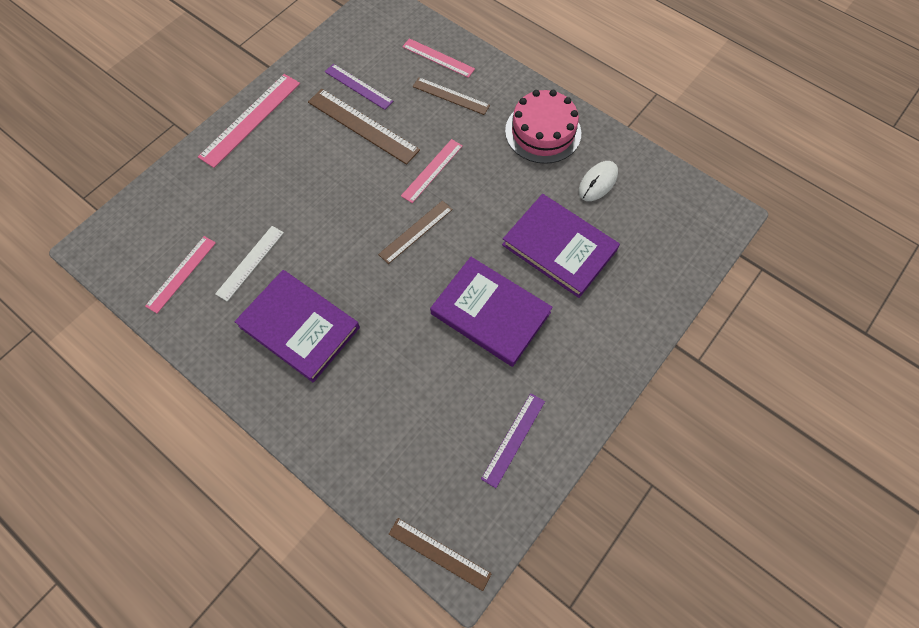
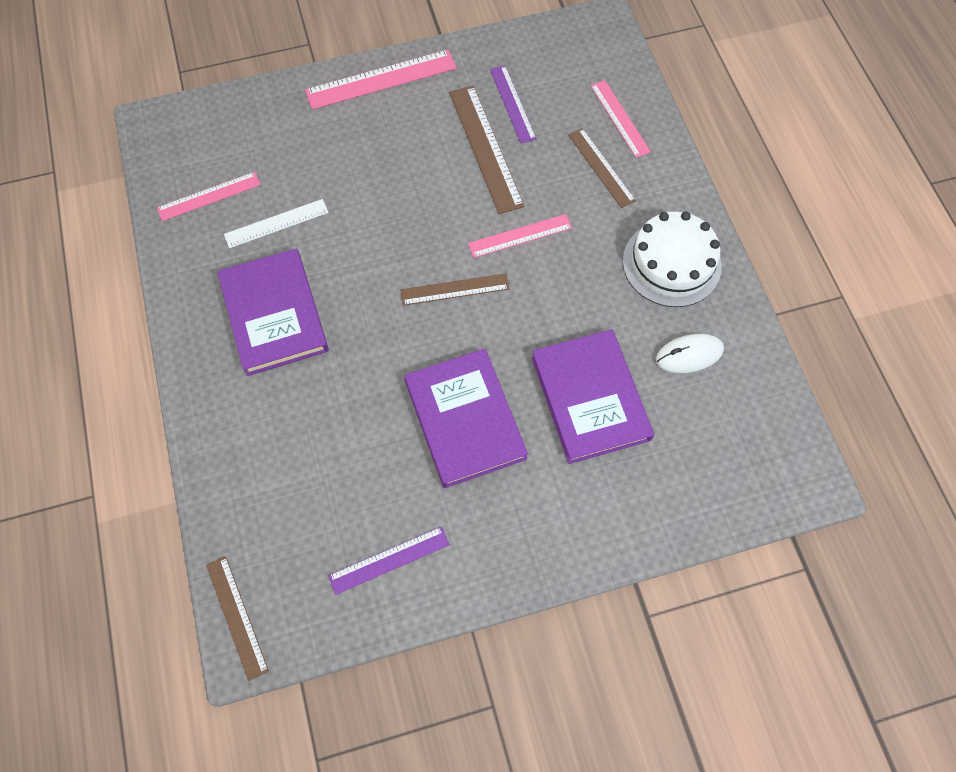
camera: 35 degrees right, 0 degrees up
(543, 132) = (671, 263): pink cake -> white cake

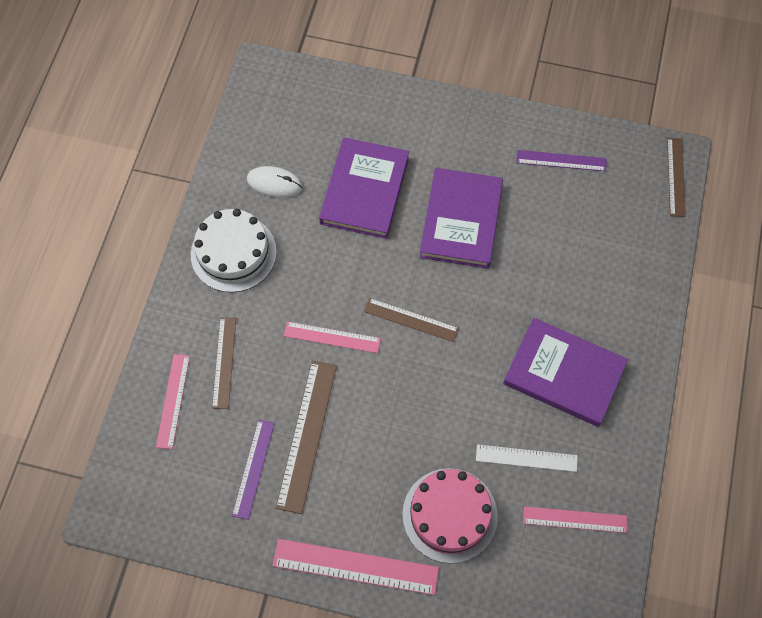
camera: 150 degrees left, 0 degrees up
(274, 314) = (564, 374): purple book -> purple book turned 75 degrees counterclockwise
(323, 149) = (449, 515): none -> pink cake

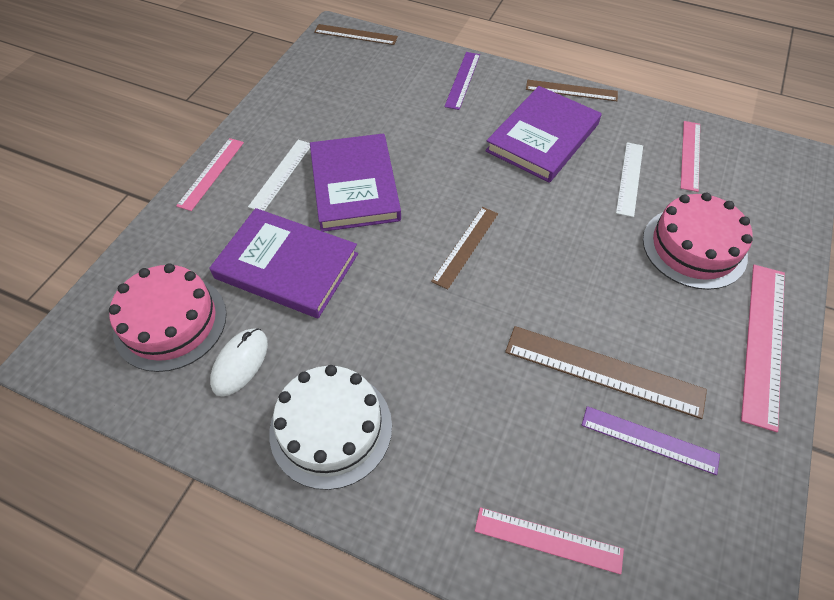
camera: 80 degrees left, 10 degrees down
(224, 362) = (495, 460): brown ruler -> brown ruler (571, 90)
(300, 129) = (170, 322): none -> pink cake
(332, 337) = (476, 326): pink ruler -> pink ruler (211, 173)
(461, 161) = (281, 174): none -> white ruler
(461, 220) = (354, 186): purple book -> purple book turned 60 degrees clockwise
(561, 160) = (311, 101): purple ruler -> purple ruler (462, 80)

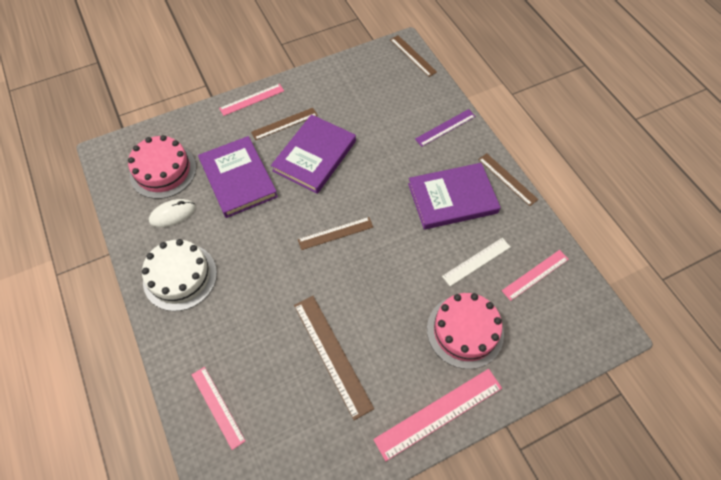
camera: 40 degrees right, 5 degrees up
(281, 174) = (284, 123): white ruler -> brown ruler
(649, 439) = (315, 406): purple ruler -> none

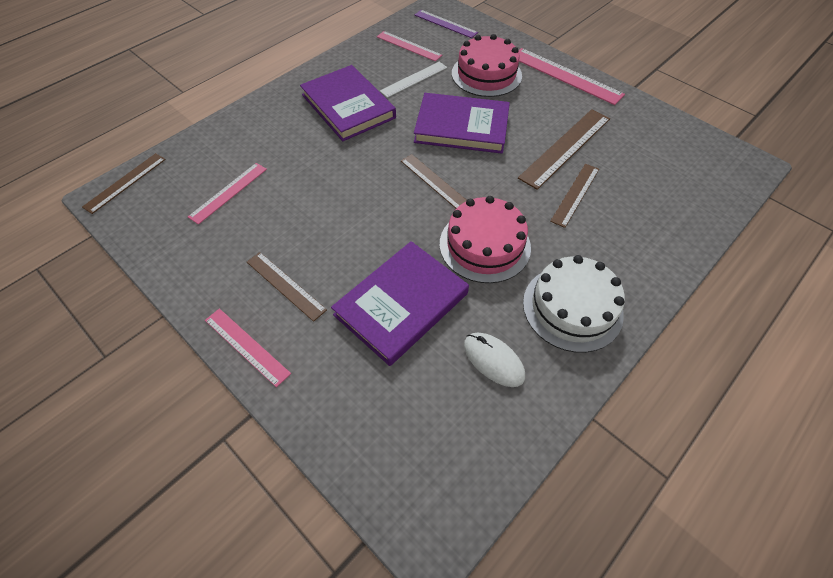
camera: 110 degrees left, 5 degrees down
(163, 170) = (428, 413): pink cake -> pink cake (484, 245)
(217, 407) = (675, 212): pink ruler -> pink ruler (228, 192)
(314, 156) = (332, 234): purple book -> purple book (461, 127)
(445, 127) = (250, 129): purple ruler -> purple ruler (445, 24)
(476, 261) = (414, 79): white ruler -> white ruler turned 75 degrees counterclockwise
(507, 179) = (308, 75): brown ruler -> brown ruler (575, 194)

